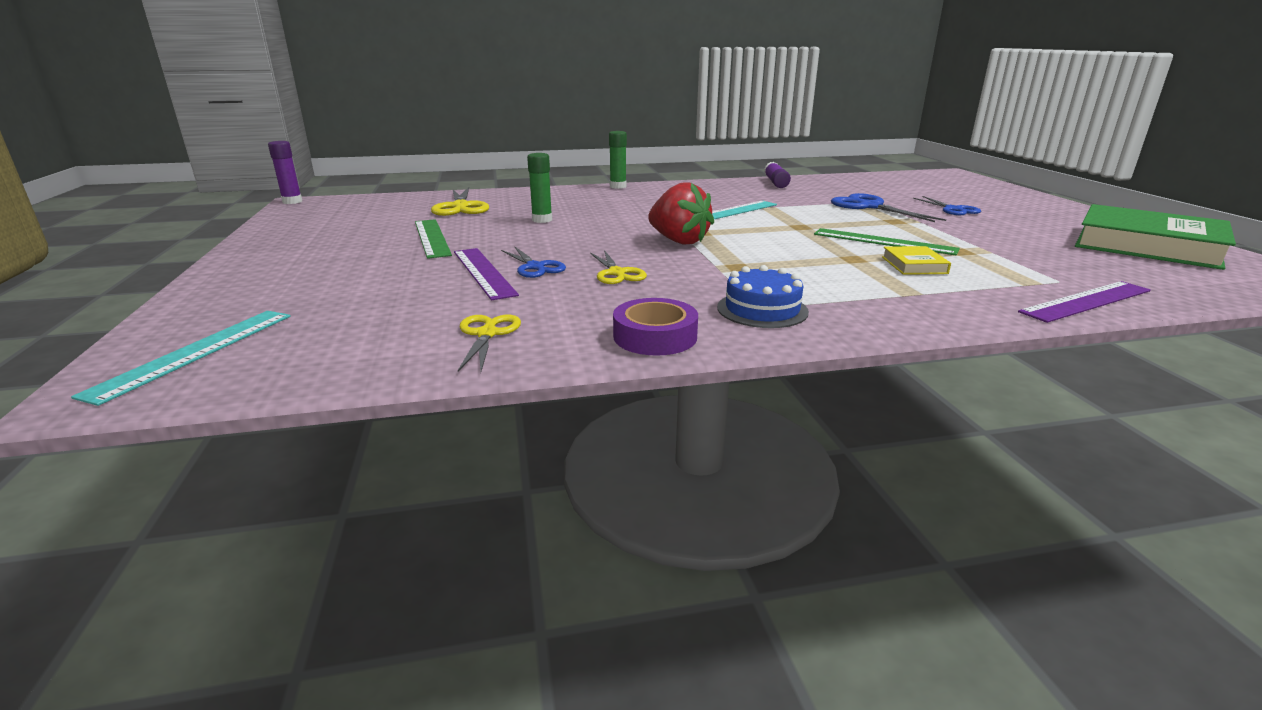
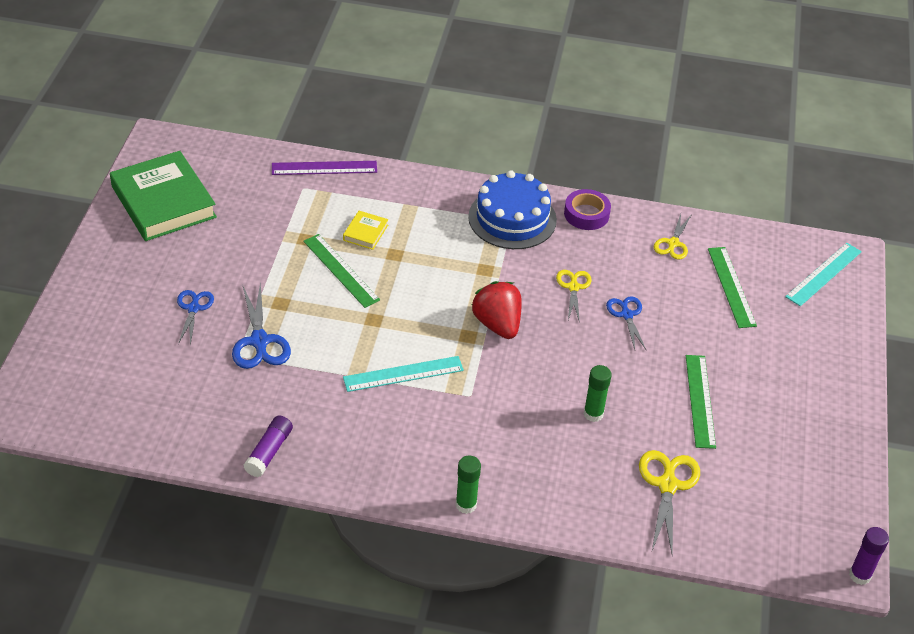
camera: 160 degrees left, 20 degrees up
(382, 310) = (731, 287): none -> green ruler
(483, 272) = (665, 318): purple ruler -> none
(762, 309) = (512, 218): blue cake -> blue cake, size x1.64

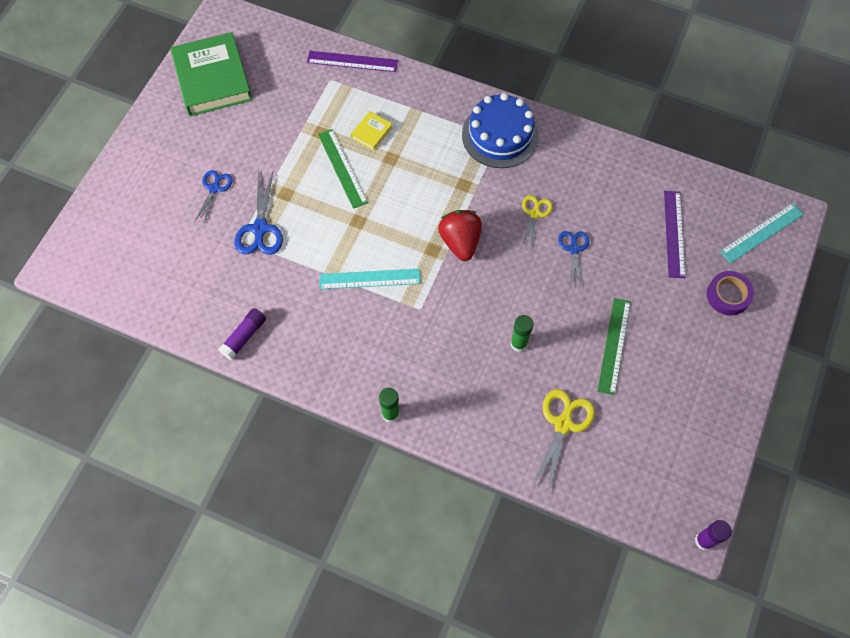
camera: 15 degrees right, 20 degrees up
(586, 214) = (566, 140): purple tape -> purple tape (728, 295)
(673, 244) = (634, 181): yellow scissors -> none
(731, 287) = (674, 234): green ruler -> purple ruler

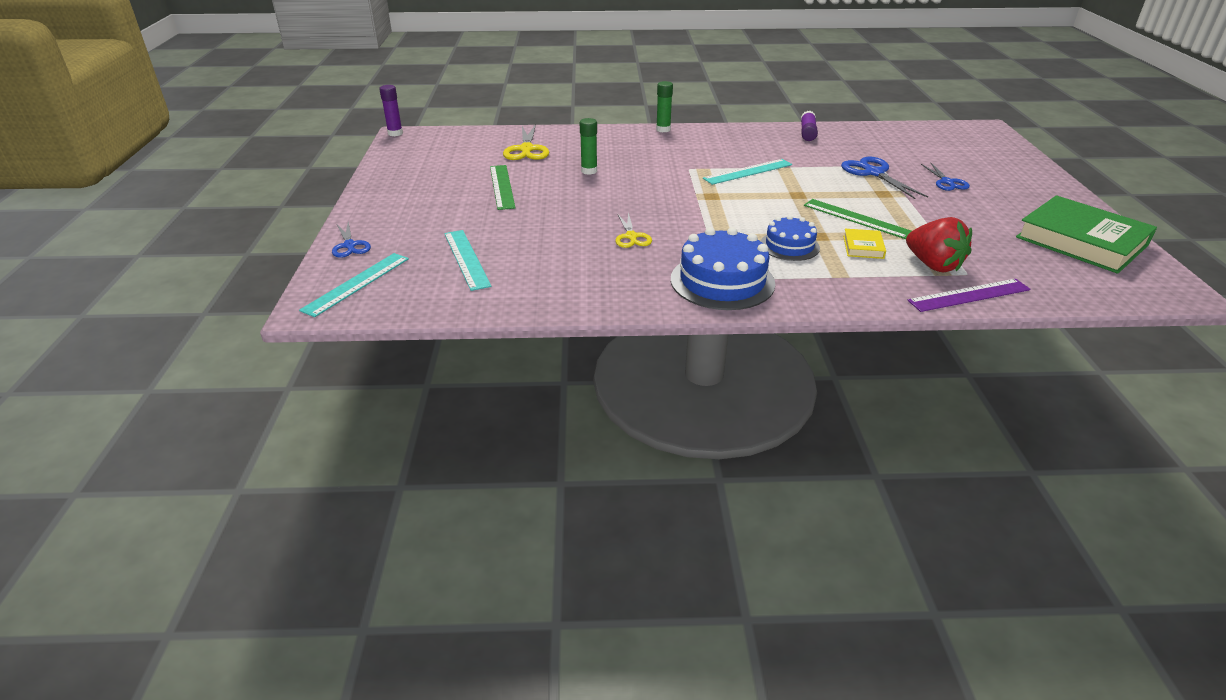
camera: 155 degrees right, 30 degrees down
(423, 155) = (789, 246): none -> blue cake
(460, 242) = (690, 205): red strawberry -> red strawberry (933, 265)
(573, 249) = (574, 225): blue scissors -> blue scissors (350, 246)
(674, 234) = (466, 259): purple ruler -> turquoise ruler
(728, 295) = (393, 234): purple tape -> none

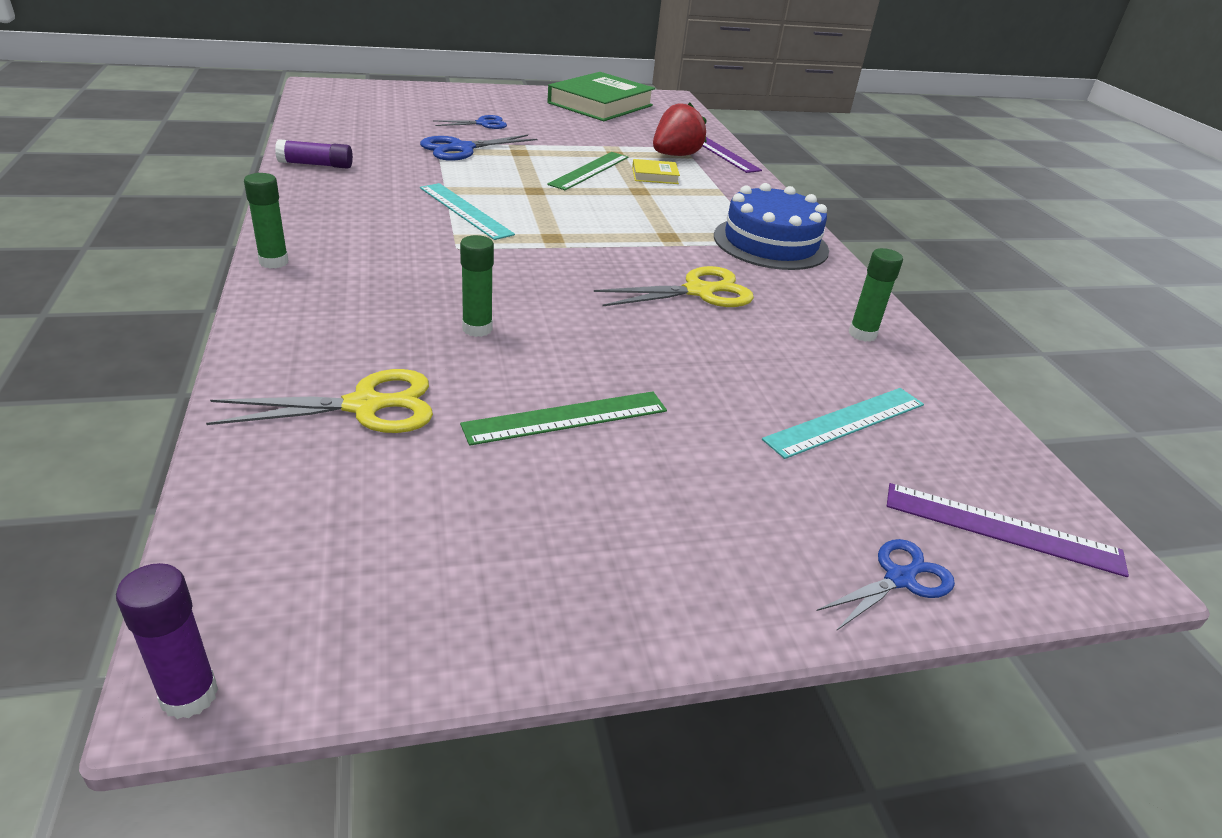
camera: 105 degrees left, 0 degrees up
(357, 283) = (1002, 529): turquoise ruler -> purple ruler
(564, 290) = (862, 334): none -> green glue stick
(631, 237) = (699, 291): yellow scissors -> yellow scissors, size x1.55
(789, 246) = (671, 206): blue cake -> none

